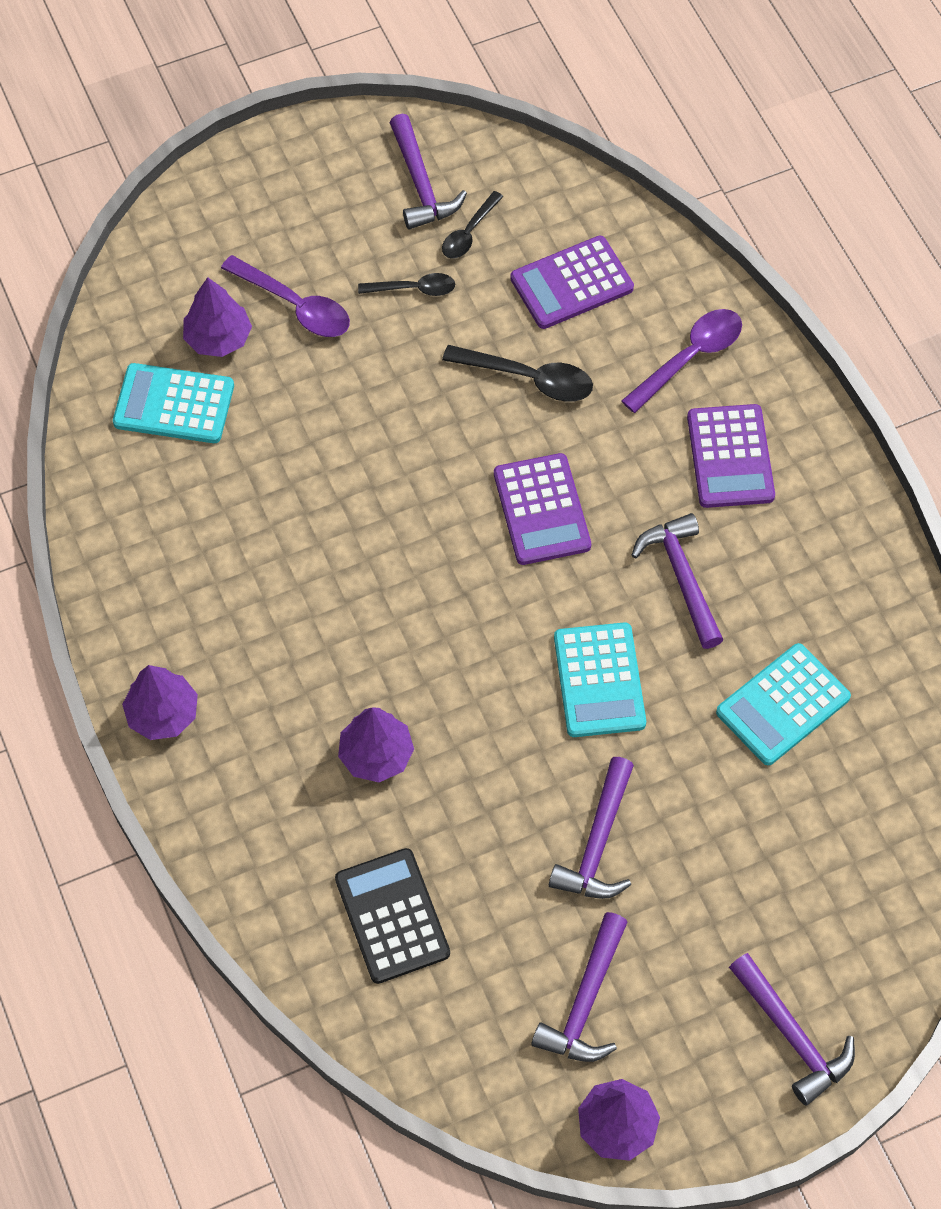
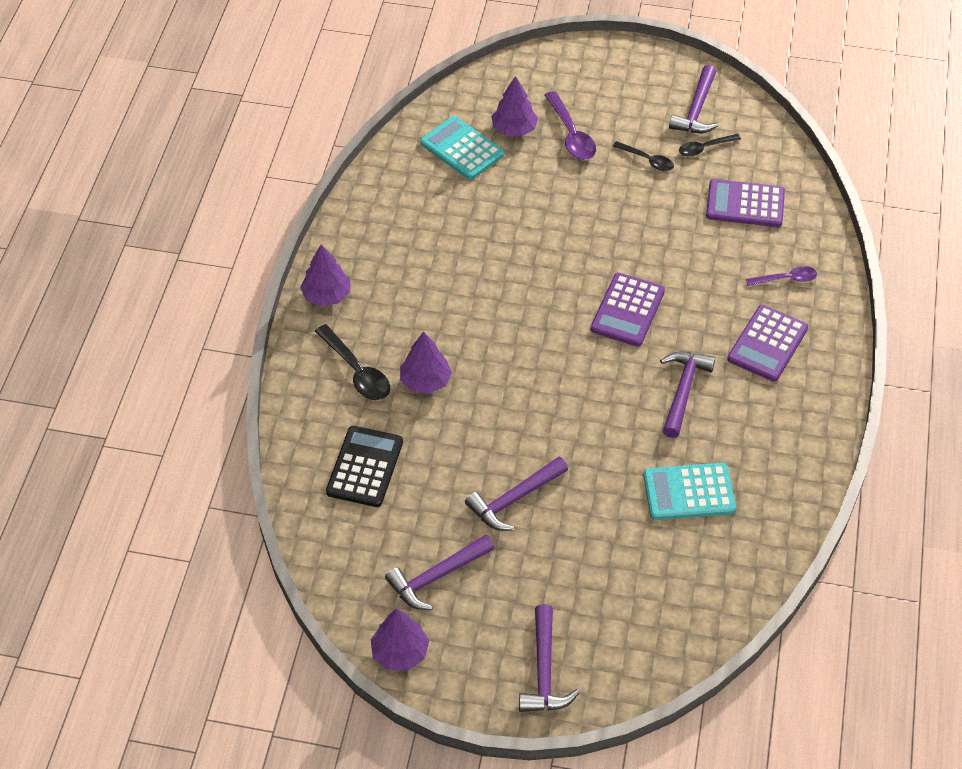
camera: 35 degrees right, 10 degrees down
(528, 378) = (677, 239): black spoon -> black spoon (356, 371)
(599, 680) = (587, 416): turquoise calculator -> none
(689, 358) = (786, 279): purple spoon -> purple spoon, size x0.64

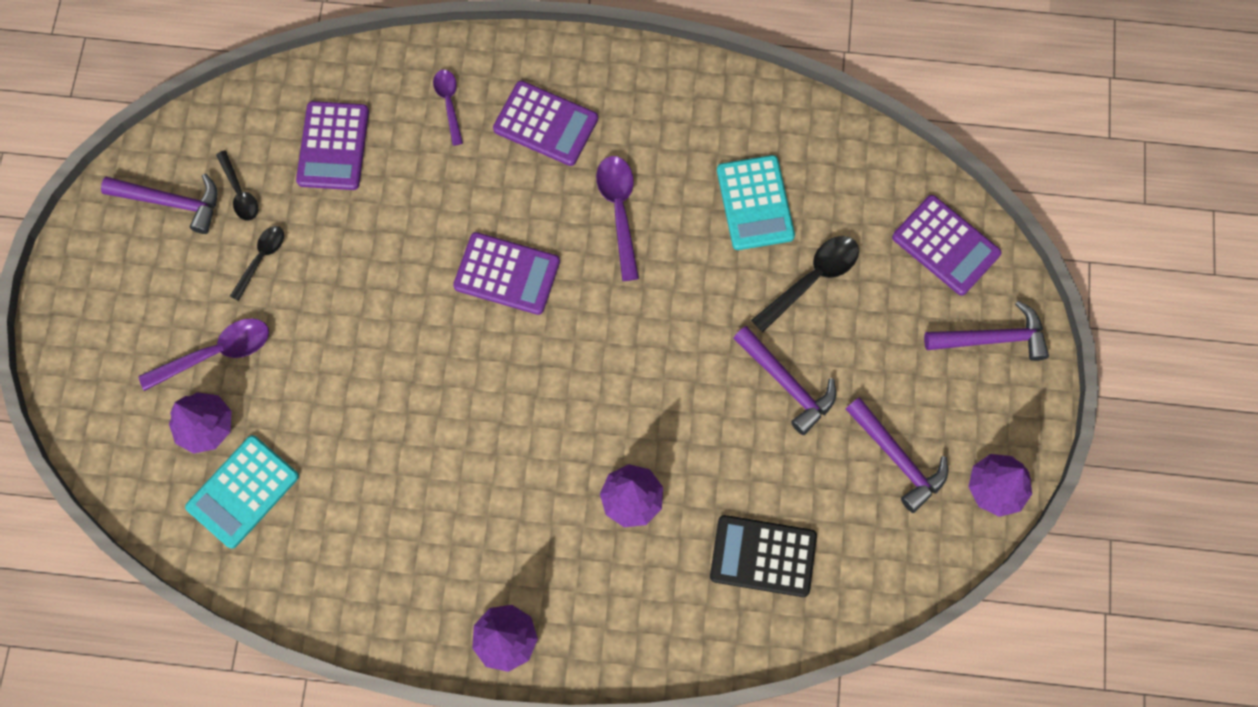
camera: 95 degrees left, 20 degrees up
(356, 371) = (624, 584): black spoon -> black spoon (812, 279)
(641, 644) = (946, 245): none -> purple calculator
(683, 390) = (619, 211): purple hammer -> purple spoon

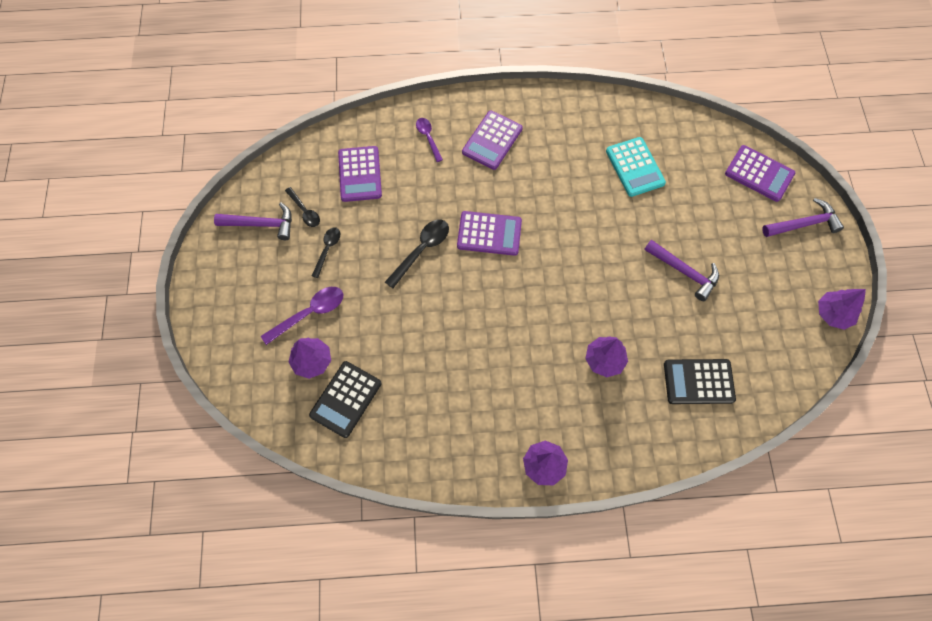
camera: 10 degrees left, 5 degrees down
(243, 492) = (346, 399): turquoise calculator -> black calculator
(546, 124) = (492, 140): purple calculator -> purple calculator turned 105 degrees clockwise
(619, 211) = (551, 185): purple spoon -> none
(812, 279) = (682, 206): black spoon -> black spoon (421, 250)
(898, 458) = (767, 306): purple hammer -> none

